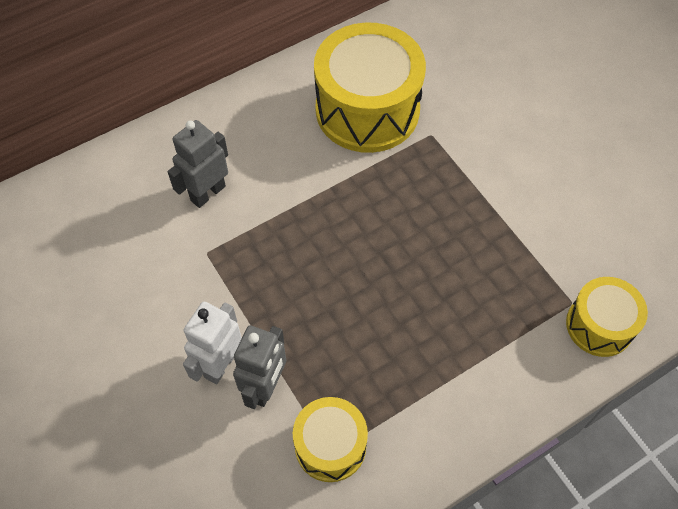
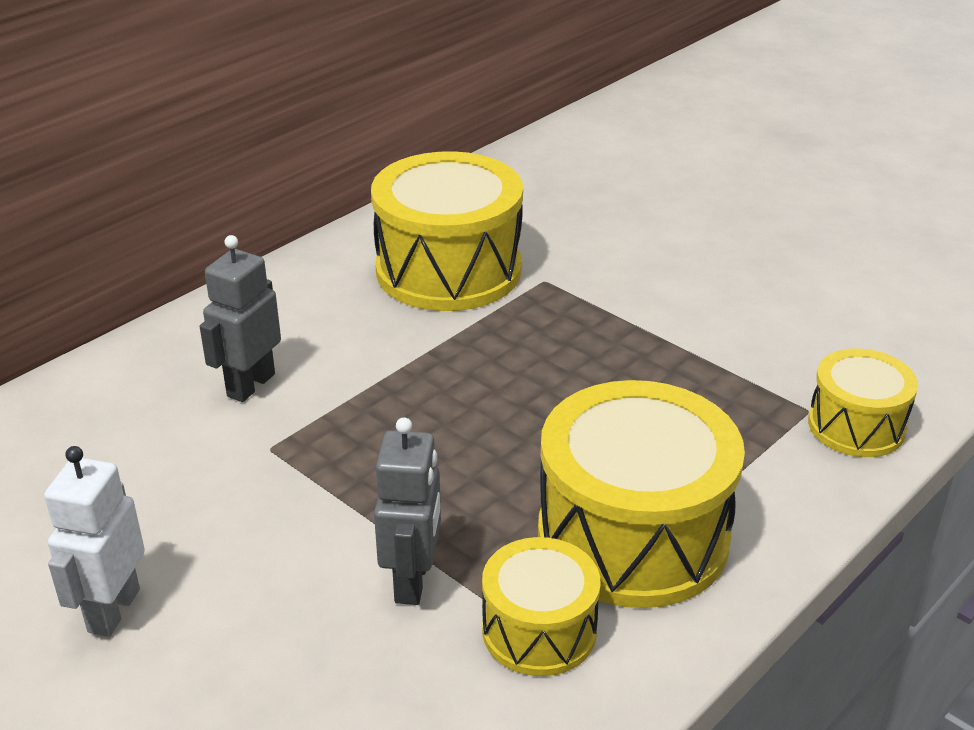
camera: 15 degrees left, 25 degrees down
(220, 364) = (333, 568): white robot -> white robot (113, 610)
(413, 385) = (633, 536): none -> yellow drum

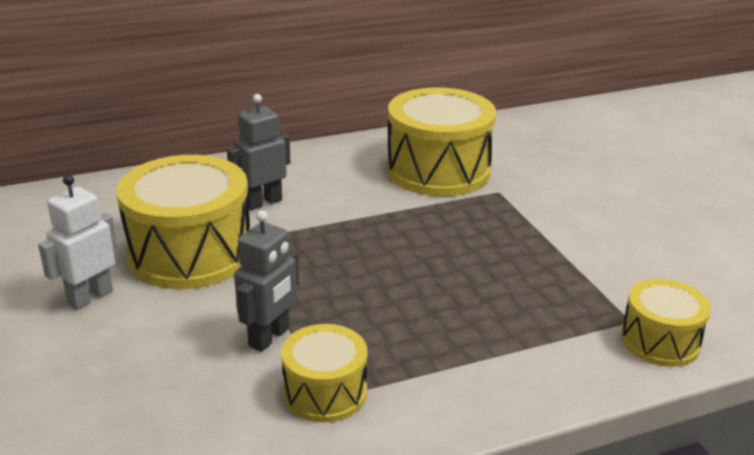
camera: 25 degrees right, 5 degrees down
(633, 536) = (434, 358): yellow drum -> yellow drum (190, 253)

